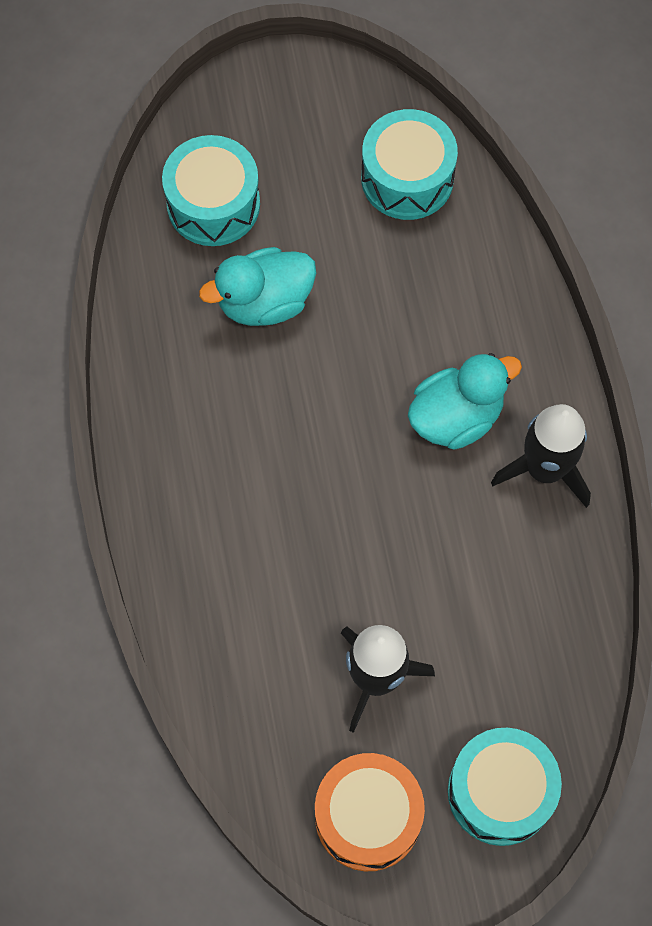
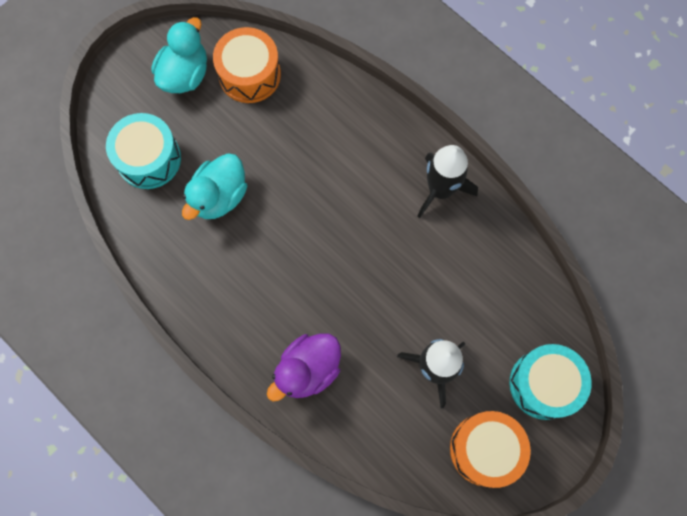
camera: 35 degrees left, 5 degrees up
(222, 575) = (308, 370): none -> purple duck
(407, 178) = (249, 74): turquoise drum -> orange drum
(456, 417) = (372, 192): turquoise duck -> turquoise duck (185, 74)

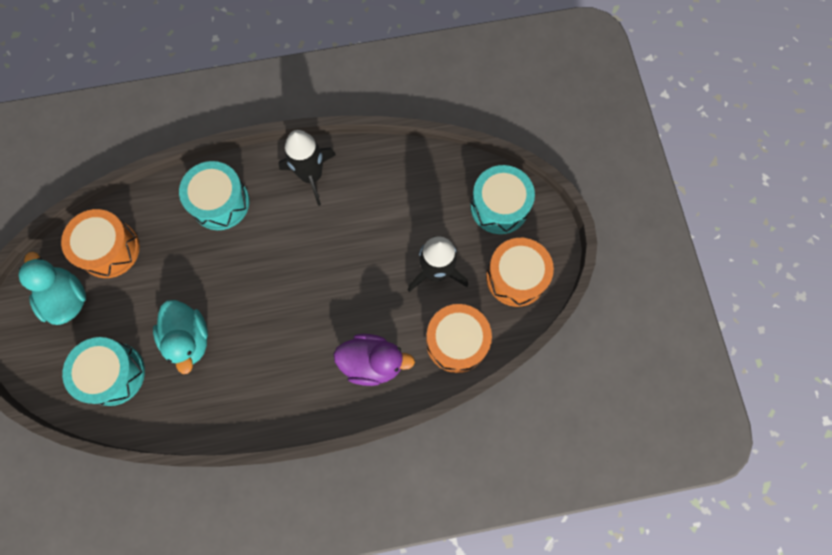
camera: 55 degrees left, 0 degrees up
(308, 370) = (372, 362): purple duck -> purple duck turned 75 degrees counterclockwise
(356, 131) = (220, 202): none -> turquoise drum
(381, 435) = (456, 342): none -> orange drum

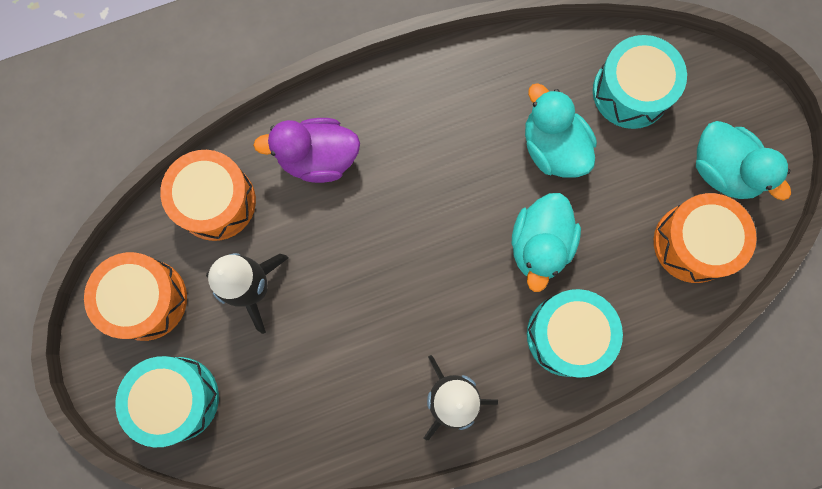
camera: 170 degrees right, 5 degrees up
(221, 267) = (539, 245): none -> turquoise duck

